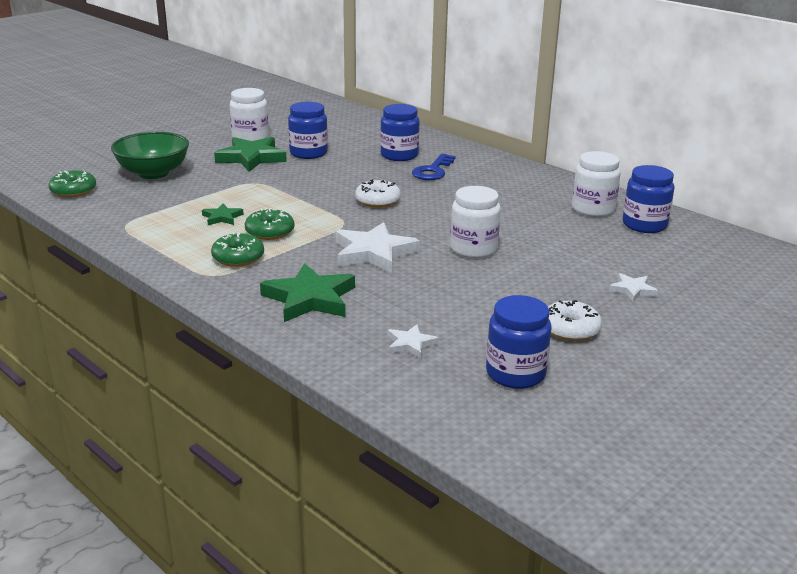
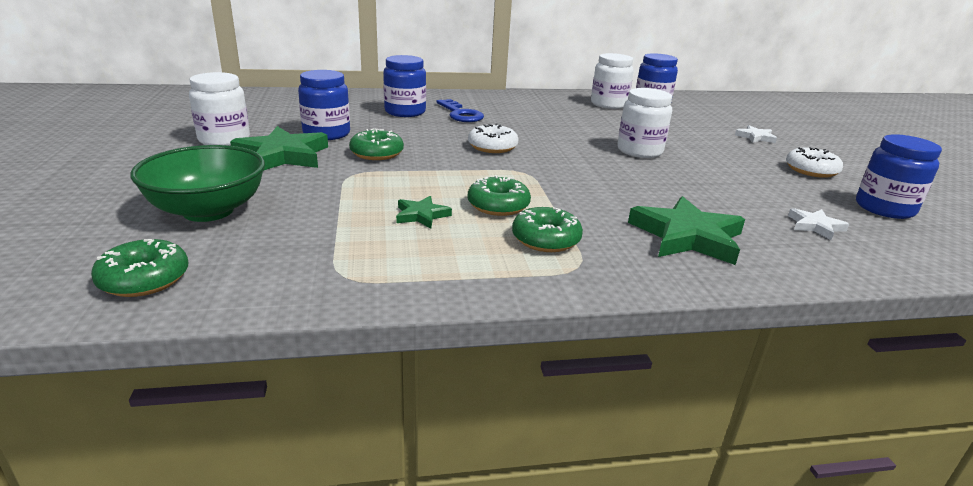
camera: 55 degrees left, 0 degrees up
(299, 176) = (377, 153): none -> green donut
(373, 253) = (607, 182): white star -> none

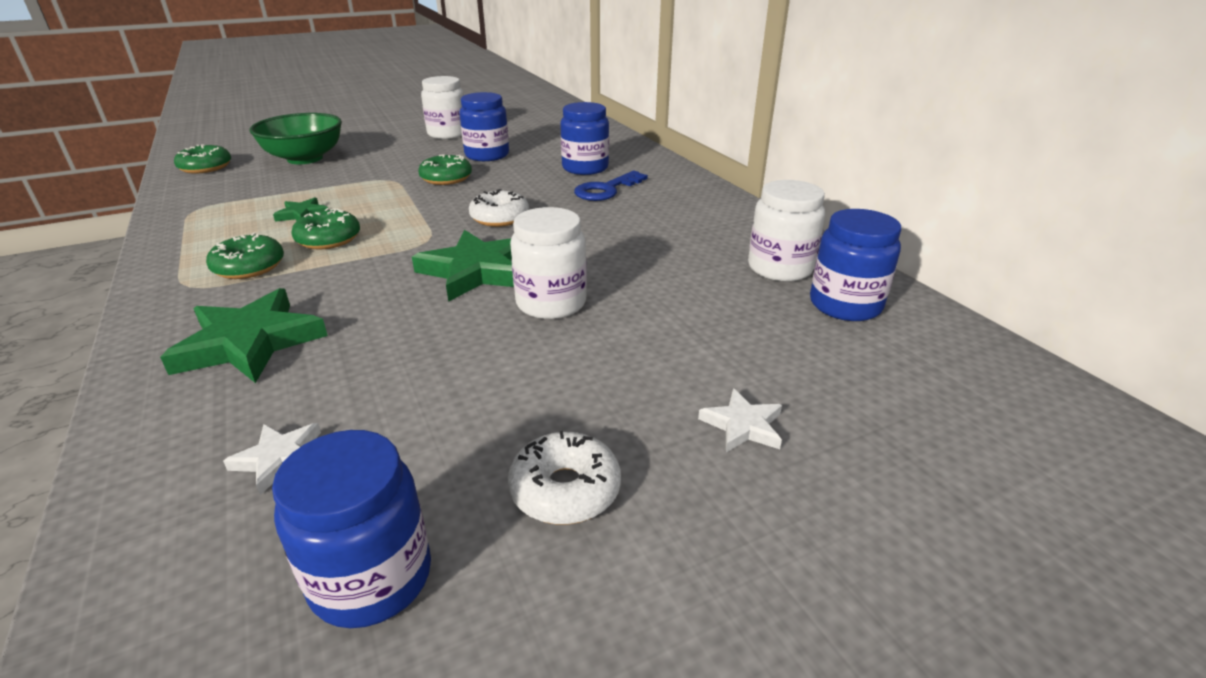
camera: 75 degrees right, 5 degrees up
(282, 155) = (422, 154): green star -> green star (477, 271)

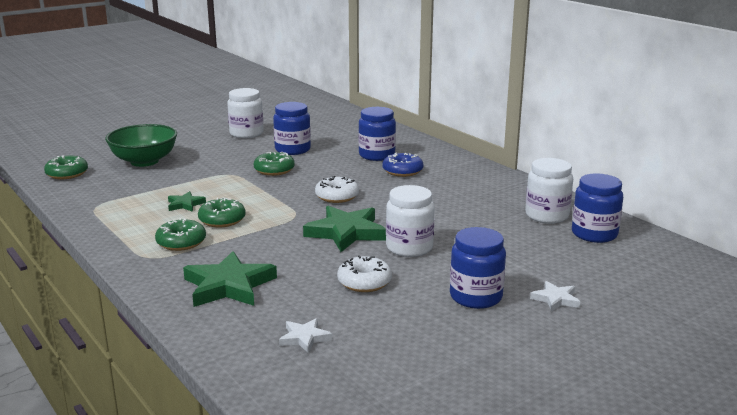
camera: 10 degrees left, 10 degrees down
(371, 578) = (397, 377): blue jar -> blue jar (476, 297)
(565, 489) = (474, 335): white donut -> white donut (364, 282)
(606, 190) = (402, 171): blue key -> blue donut

